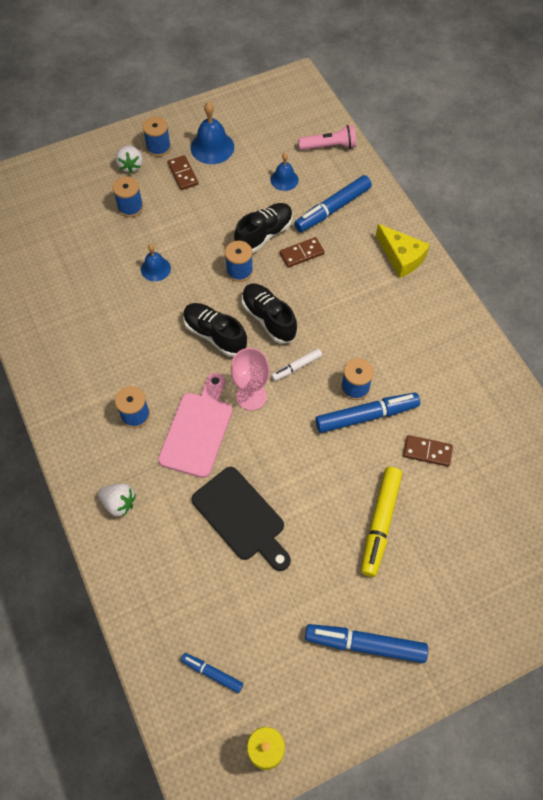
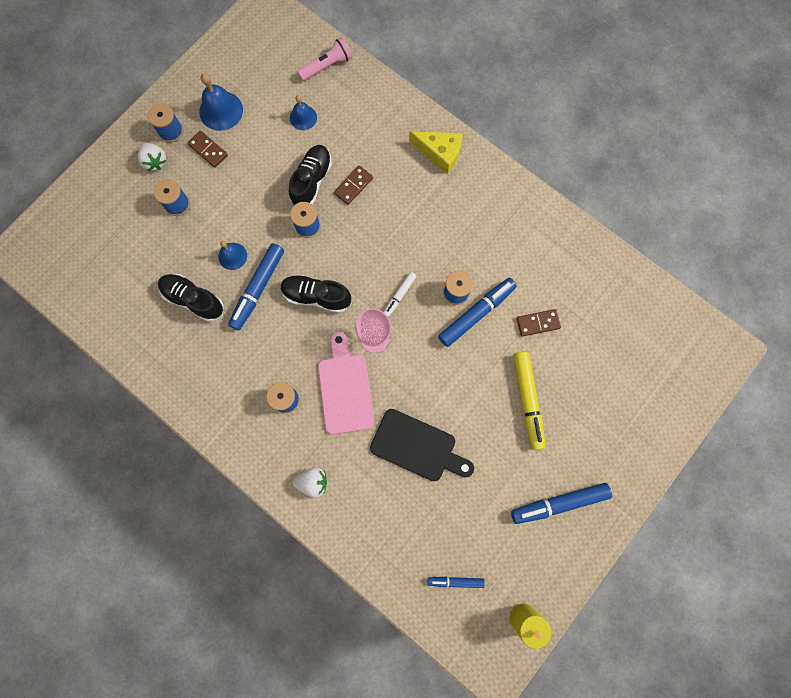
camera: 25 degrees left, 15 degrees up
(268, 319) = (355, 261): black shoe -> black shoe (193, 300)
(332, 209) = (359, 130): blue marker -> blue marker (258, 288)

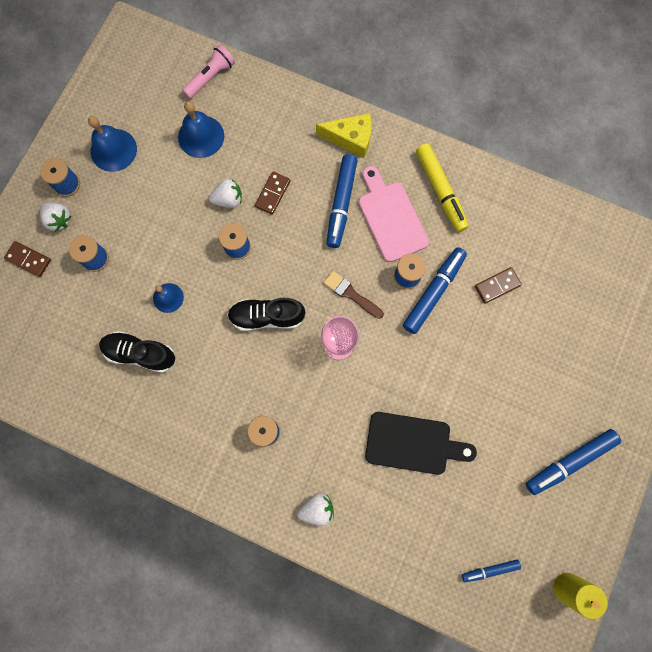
camera: 15 degrees left, 0 degrees up
(208, 150) = (111, 194): brown domino -> brown domino (28, 259)
(258, 288) = (204, 324): blue marker -> blue marker (341, 204)
(303, 117) = (201, 136): blue bell -> blue bell, size x1.59
(312, 181) = (228, 199): black shoe -> white strawberry
(345, 388) = (323, 404): pink cutting board -> pink cutting board (391, 217)
(399, 295) = (351, 294): white marker -> brown brush
(527, 401) = (509, 367): yellow marker -> yellow marker (440, 191)

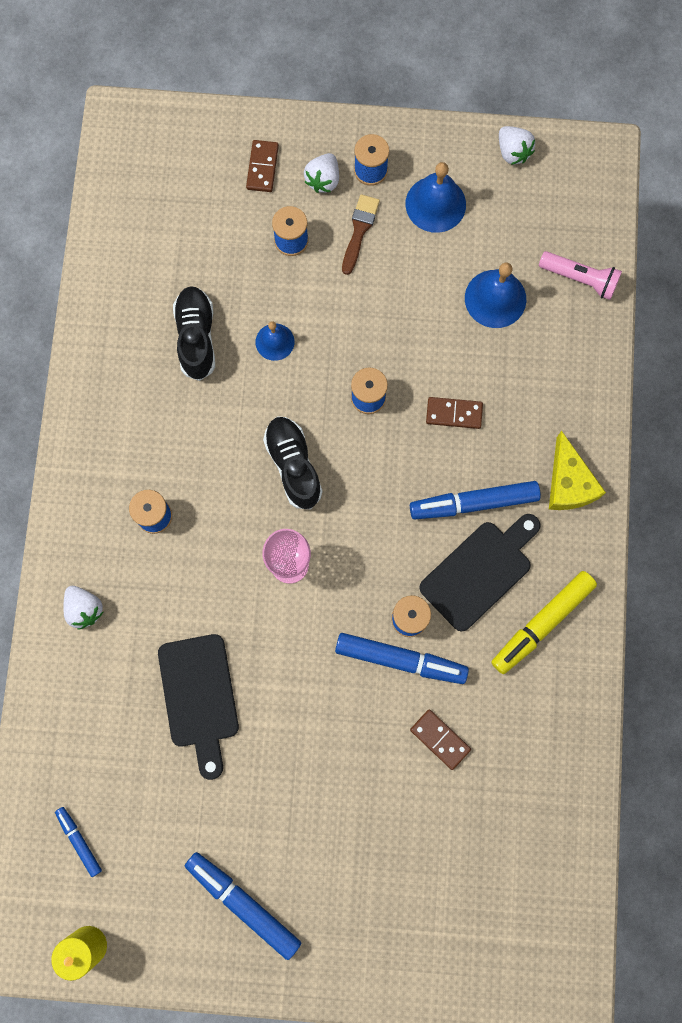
camera: 70 degrees right, 0 degrees up
(228, 199) = (425, 363): white strawberry -> white strawberry (513, 152)
(351, 294) = (360, 556): brown brush -> brown brush (359, 230)
(391, 217) = (480, 571): pink cutting board -> black cutting board

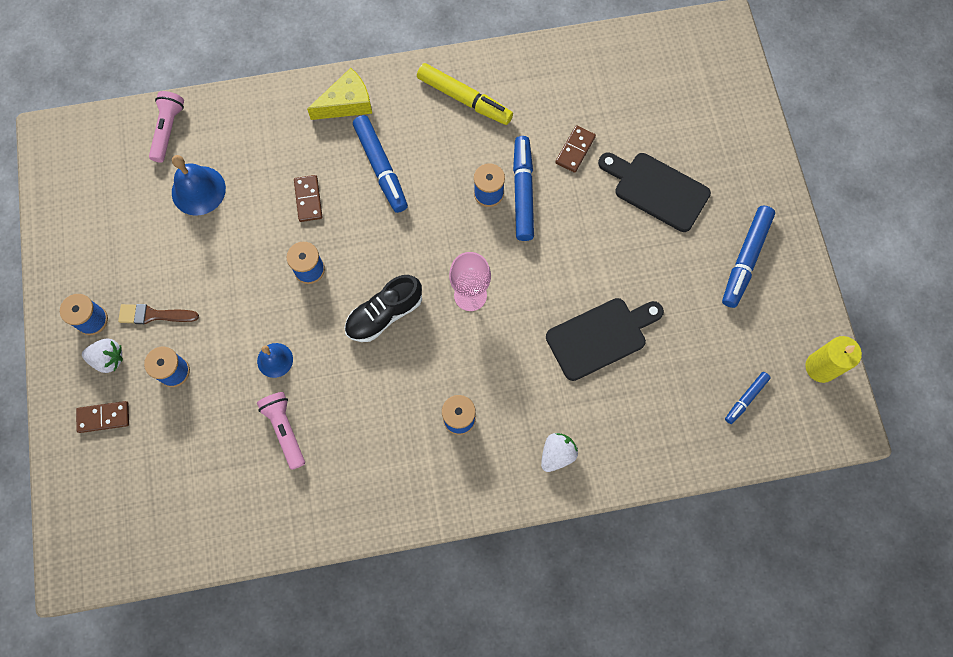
camera: 105 degrees left, 5 degrees down
(196, 337) = (285, 430): black shoe -> pink flashlight
(435, 204) = (117, 257): blue bell -> none
(480, 571) = (436, 151): black cutting board -> black cutting board (657, 189)
(513, 152) = (57, 206): white strawberry -> none

